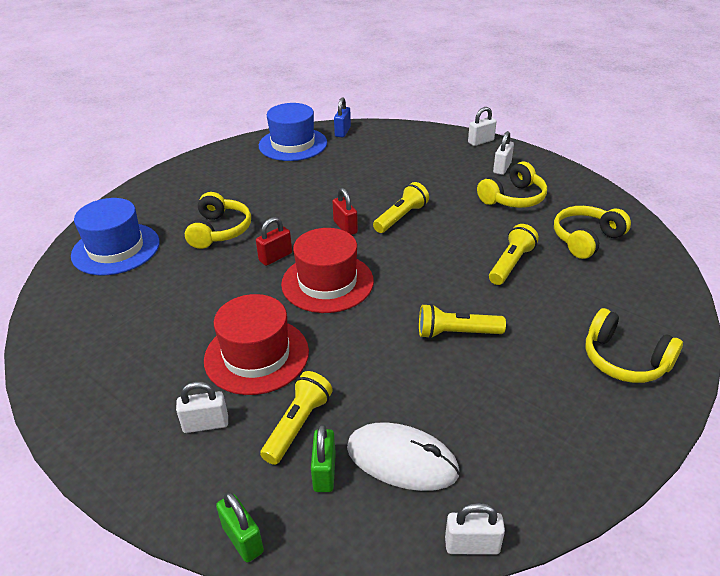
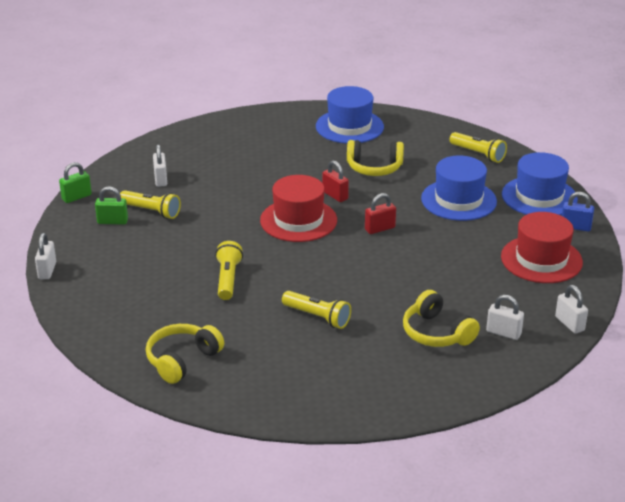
camera: 90 degrees right, 5 degrees down
(256, 355) = (218, 193): red hat -> red hat (541, 259)
(294, 182) = (458, 200): none -> blue hat
(401, 217) = (396, 259): yellow flashlight -> yellow flashlight (478, 154)
(402, 460) = (114, 249): white mouse -> none
(586, 239) = (357, 371): yellow headphones -> none

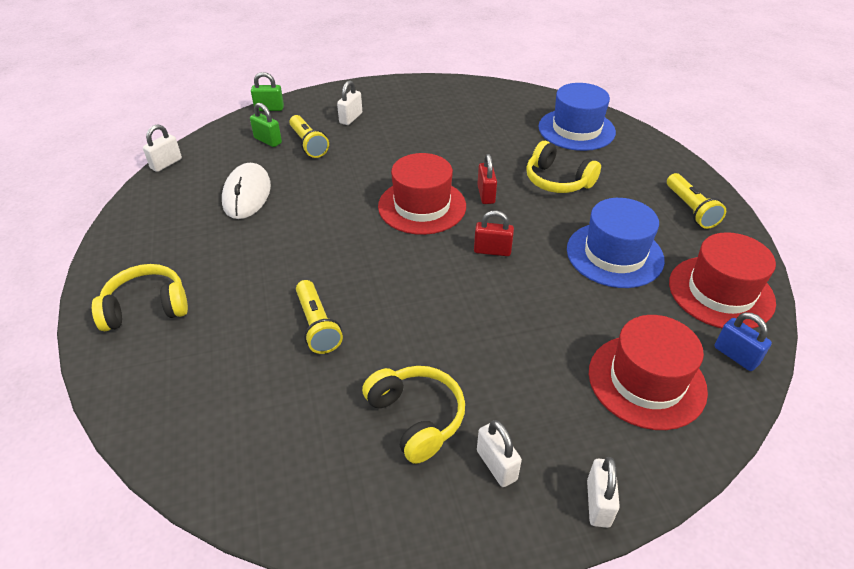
camera: 35 degrees right, 10 degrees up
(152, 264) = (247, 194): none -> white mouse
(228, 279) = (288, 239): yellow flashlight -> none
(436, 333) = (416, 417): yellow headphones -> yellow headphones turned 150 degrees clockwise
(539, 197) = (721, 292): blue hat -> red hat

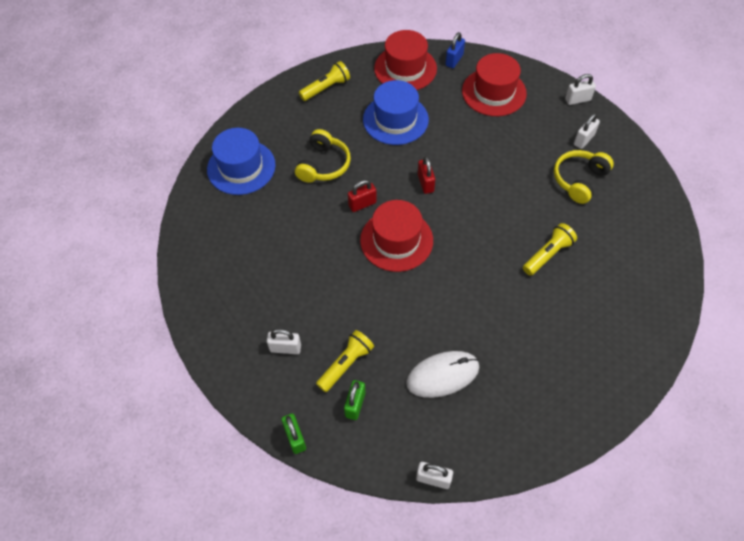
camera: 110 degrees left, 15 degrees up
(146, 307) = (596, 368): yellow headphones -> none

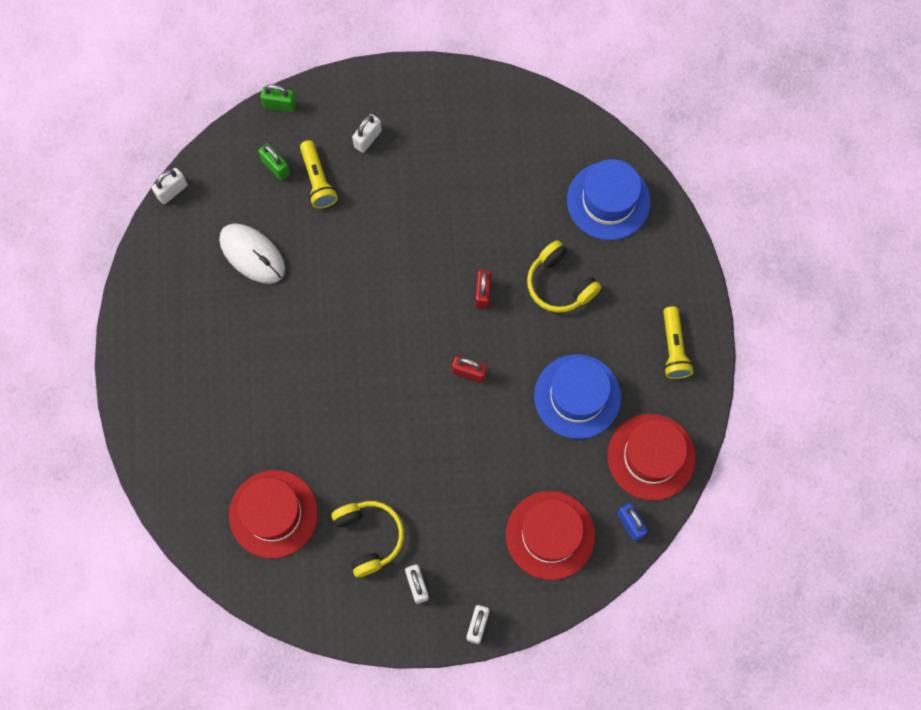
camera: 120 degrees right, 15 degrees up
(396, 240) = (417, 300): red hat -> red hat (273, 514)
(442, 375) = (252, 254): white mouse -> white mouse turned 60 degrees counterclockwise
(547, 254) = (305, 435): yellow flashlight -> none

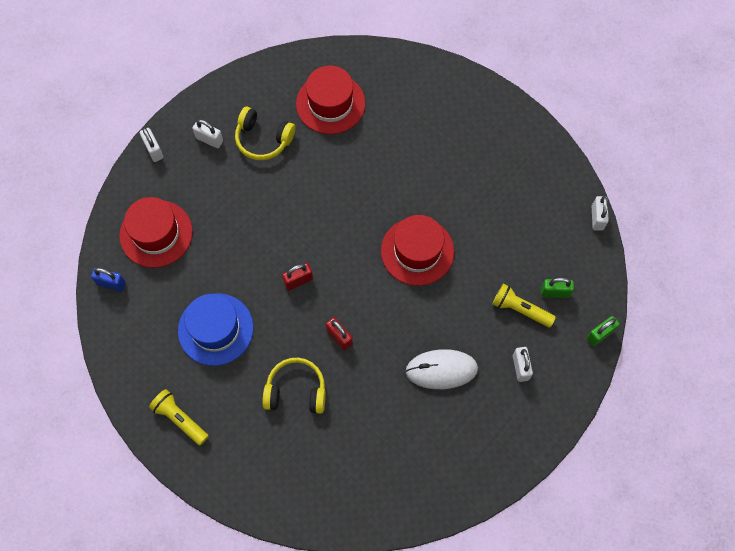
camera: 135 degrees right, 5 degrees down
(252, 254) = (506, 227): white mouse -> white mouse (441, 370)
(608, 201) = (319, 481): blue hat -> none
(651, 457) = (133, 335): red hat -> red hat (417, 251)

